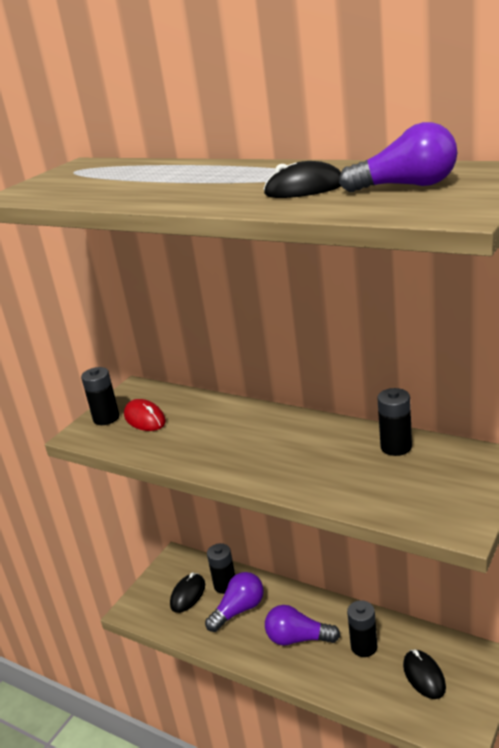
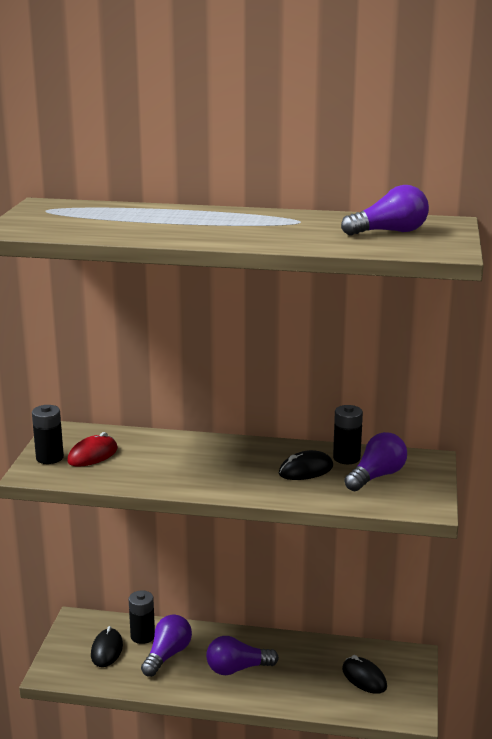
camera: 25 degrees left, 5 degrees down
(145, 419) = (92, 455): red mouse -> red mouse turned 75 degrees counterclockwise
(304, 189) = (307, 232): black mouse -> black mouse (306, 470)
(364, 647) = (302, 665): black battery -> none
(418, 475) = (376, 476): none -> purple light bulb

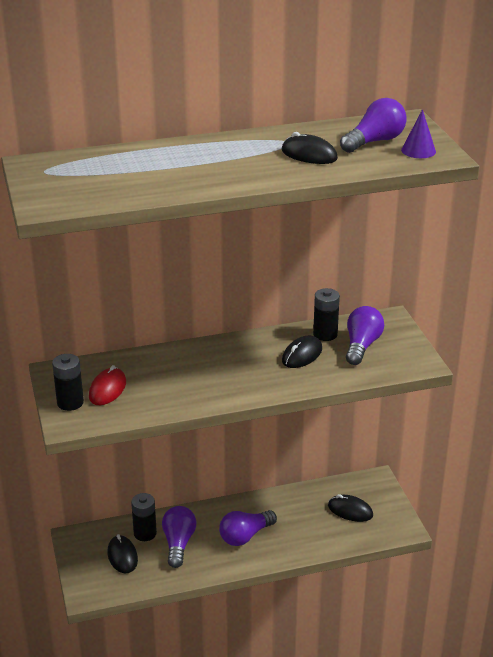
camera: 25 degrees left, 10 degrees up
(306, 232) = (309, 155): none -> black mouse
(428, 244) = (418, 150): none -> purple cone

